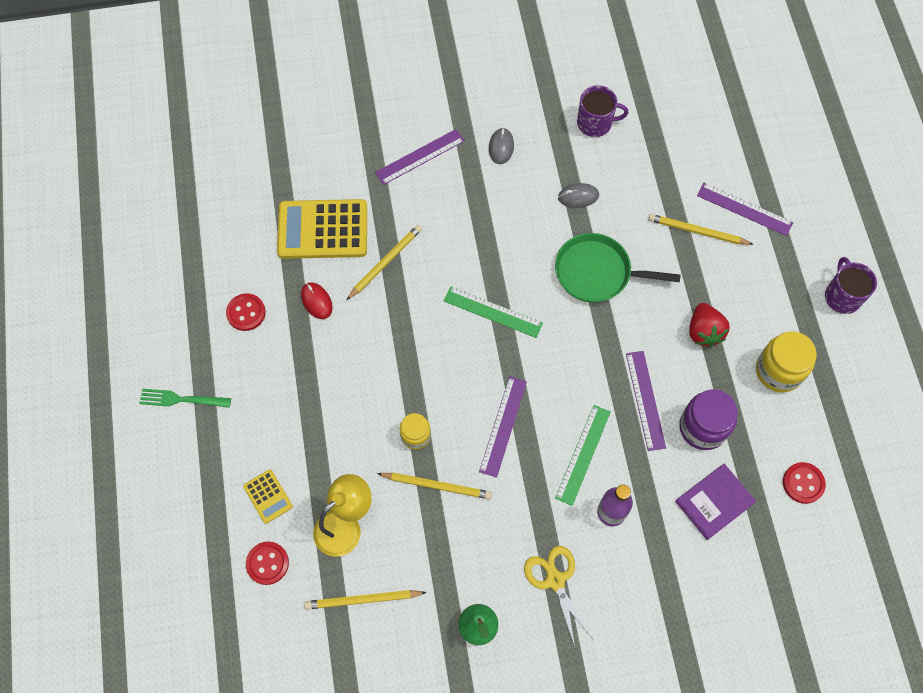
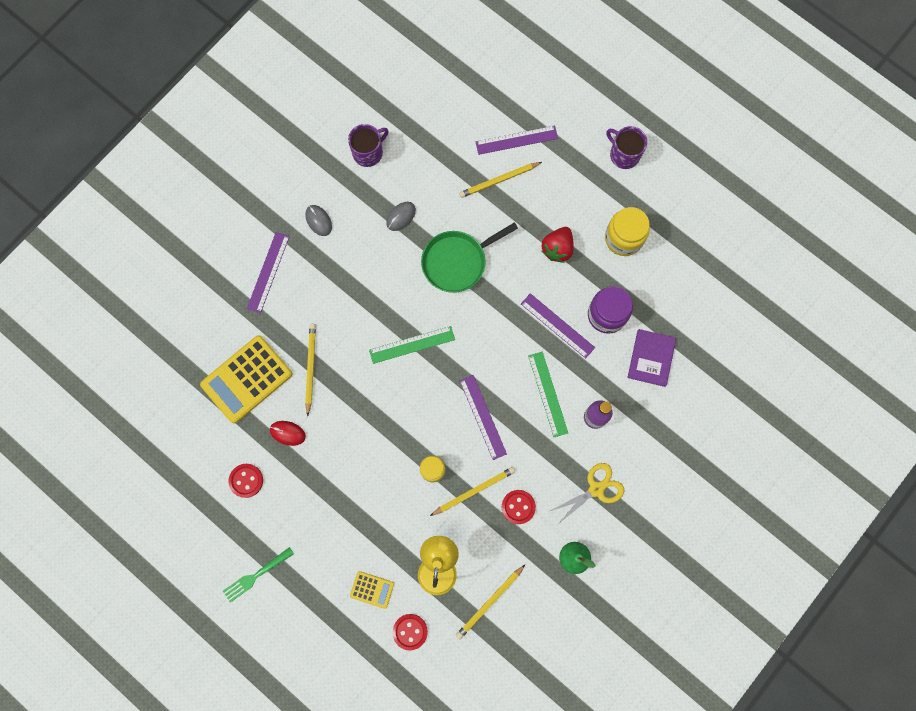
camera: 40 degrees left, 10 degrees up
(555, 580) = (596, 489): yellow scissors -> yellow scissors turned 120 degrees clockwise
(704, 331) = (557, 248): red strawberry -> red strawberry turned 75 degrees clockwise
(803, 483) = (693, 302): red button -> red button (518, 507)

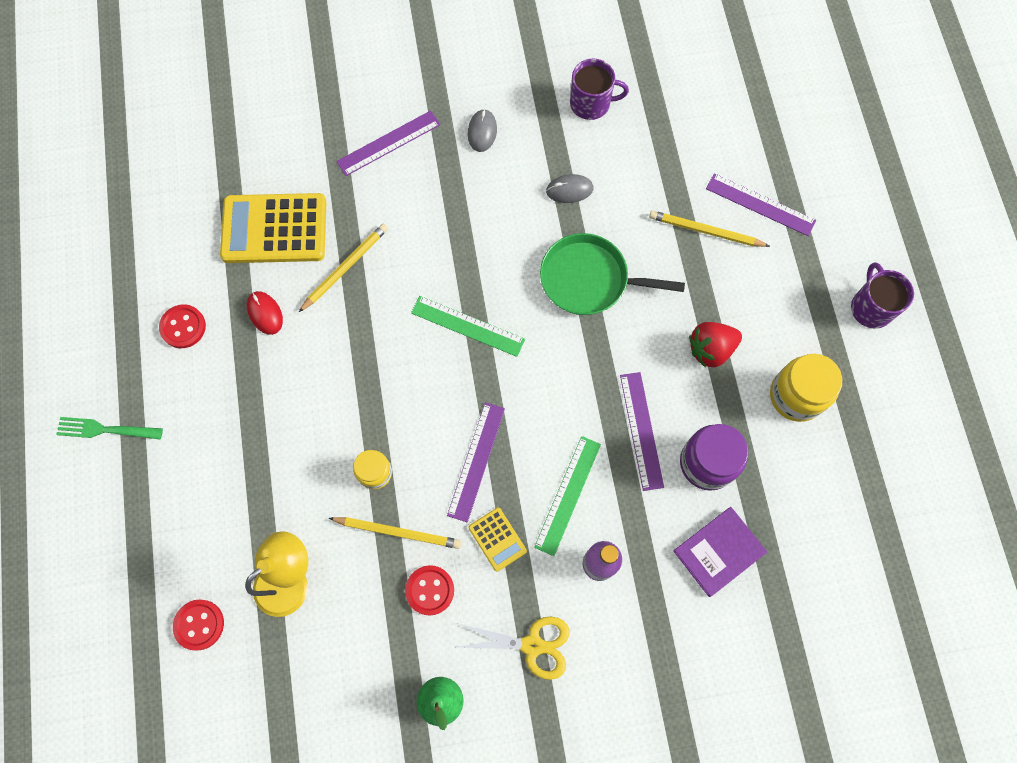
camera: 40 degrees right, 5 degrees down
(372, 589) = (202, 545): yellow calculator -> yellow calculator (497, 539)
(490, 602) = (308, 668): yellow pencil -> none

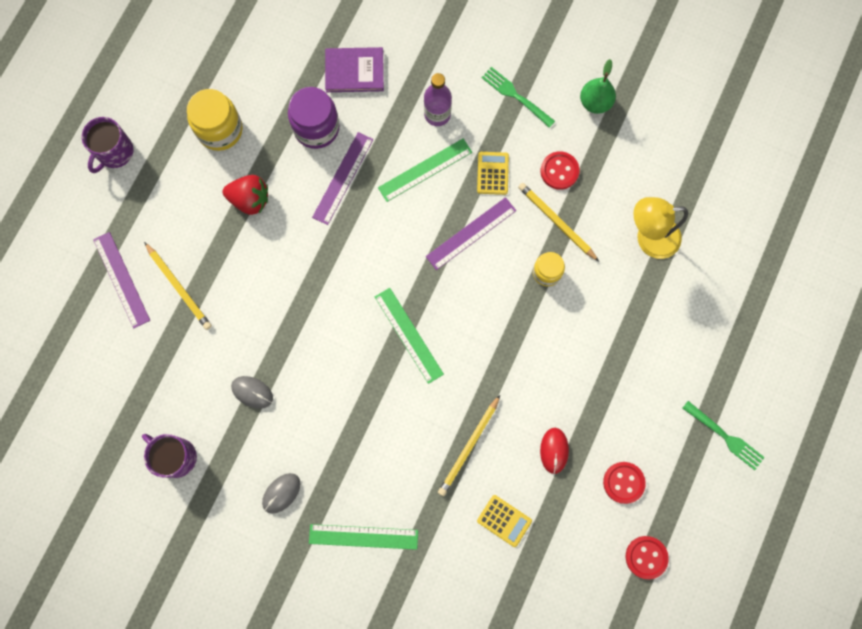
camera: 145 degrees left, 5 degrees up
(199, 624) = (727, 250): red button -> red button (646, 557)
(274, 229) = (504, 520): yellow calculator -> yellow calculator, size x0.48
(345, 267) = (469, 447): yellow pencil -> yellow pencil turned 45 degrees counterclockwise
(388, 143) = (363, 536): purple ruler -> green ruler
(532, 645) = (515, 96): yellow scissors -> green fork
(589, 279) = (294, 310): green pan -> none

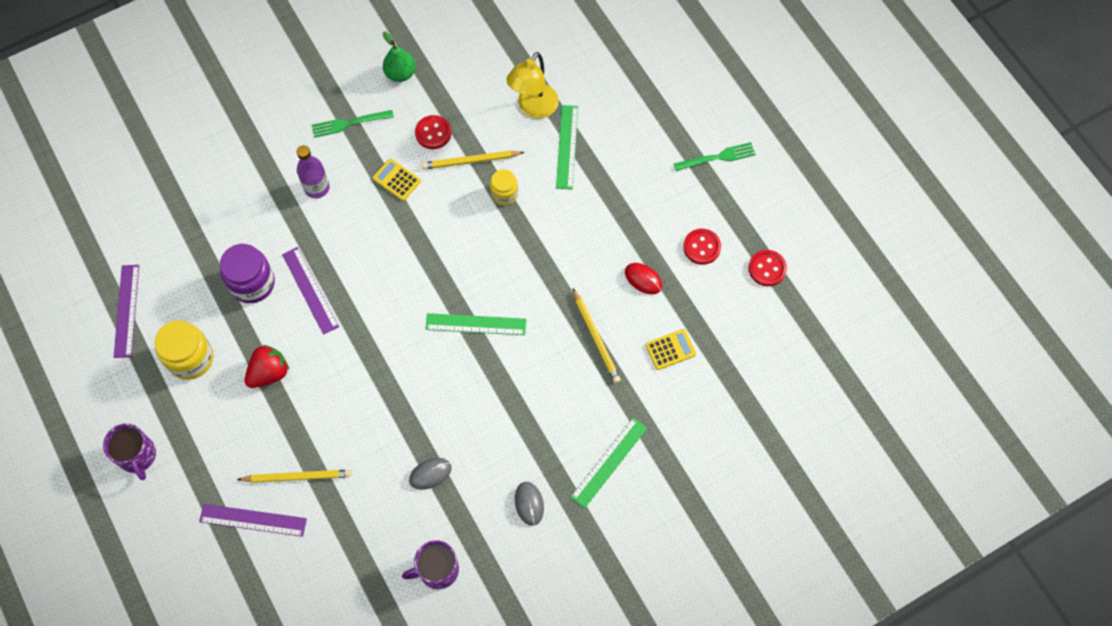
camera: 55 degrees left, 10 degrees down
(354, 71) = (229, 224): purple book -> none
(425, 170) = (354, 226): green ruler -> green ruler (567, 147)
(471, 233) = (431, 226): purple ruler -> purple ruler (126, 310)

